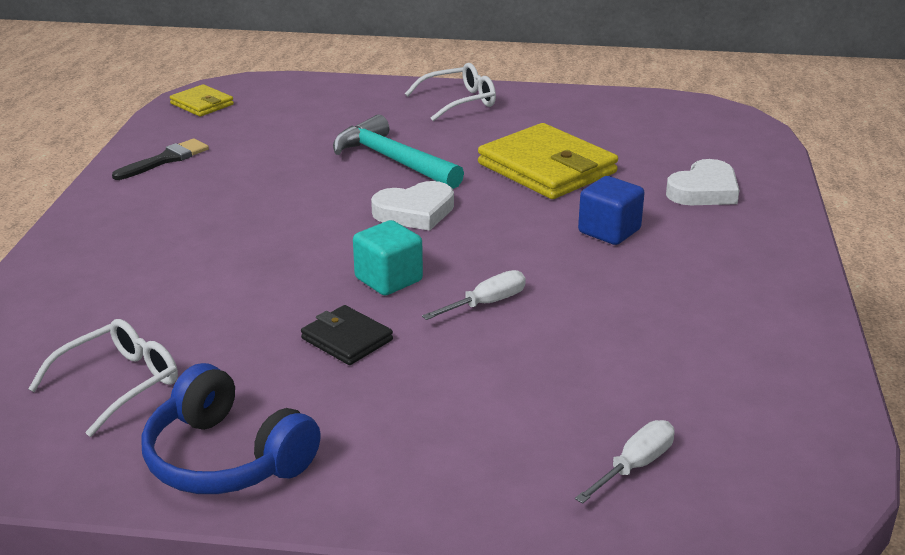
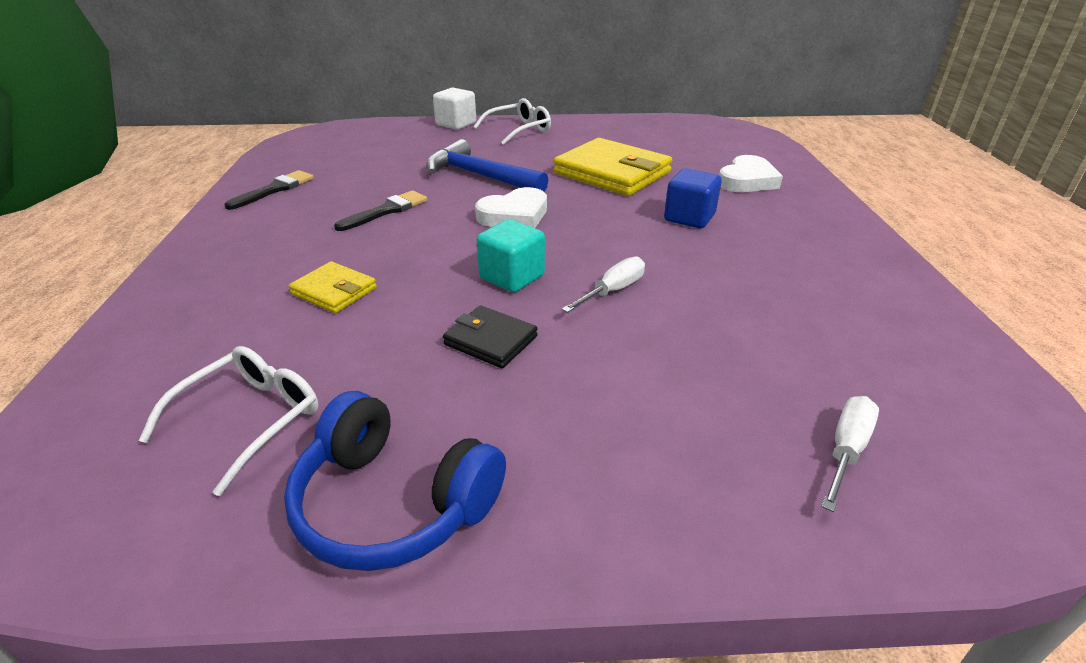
camera: 10 degrees left, 5 degrees up
(202, 104) = (302, 145): yellow wallet -> yellow wallet (334, 291)
(279, 195) = (386, 211): none -> black brush
(386, 87) = (456, 124): none -> white cube
(392, 160) = (479, 176): turquoise hammer -> blue hammer

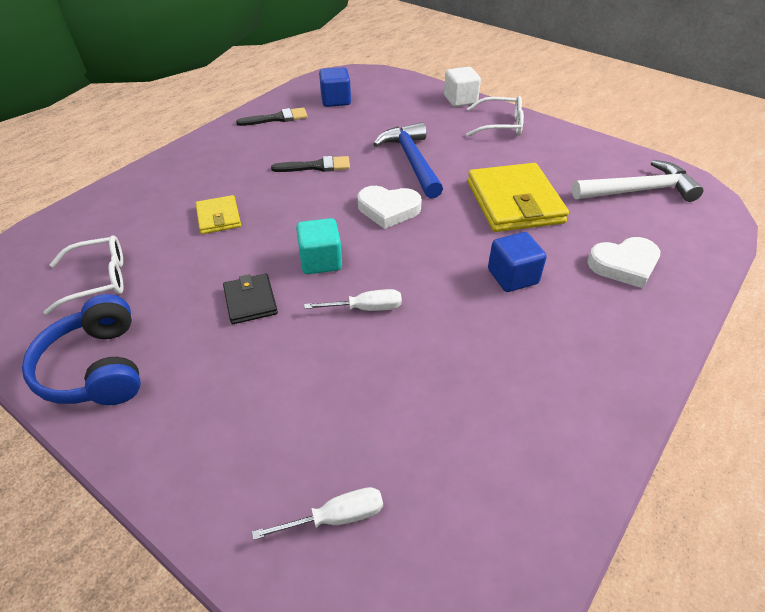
camera: 40 degrees right, 10 degrees up
(325, 157) = (336, 100): none -> blue cube
(685, 137) = (639, 190): none -> white hammer

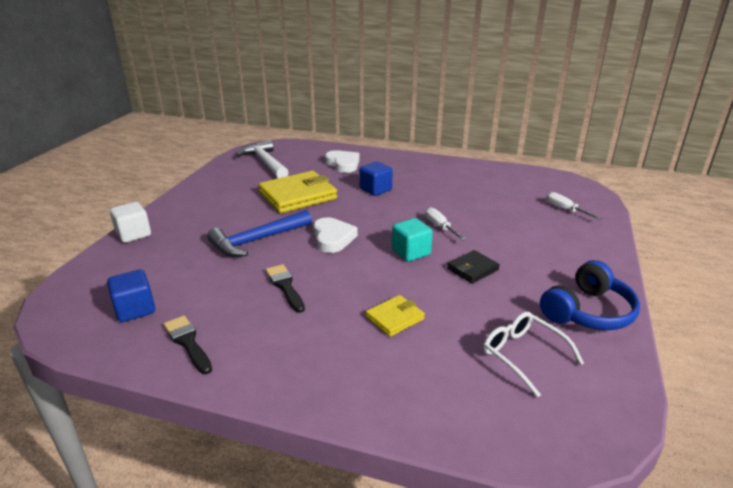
camera: 110 degrees left, 15 degrees down
(500, 125) = (183, 211): white glasses -> none

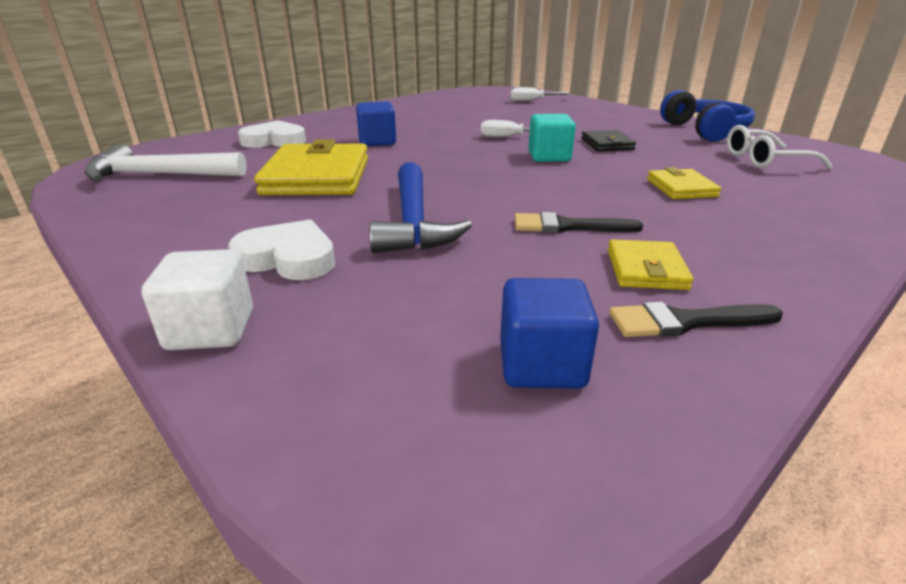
camera: 60 degrees left, 0 degrees up
(242, 322) = (646, 269): none -> yellow wallet
(333, 238) = (470, 181): white heart -> white heart (288, 258)

